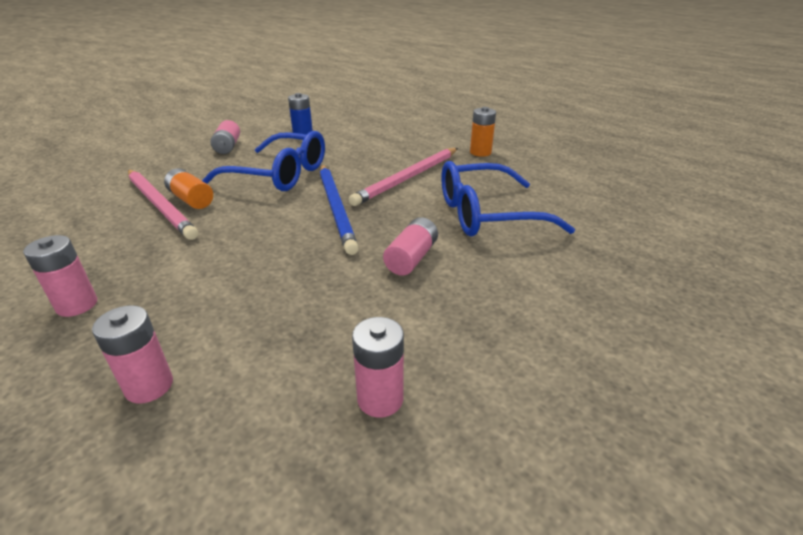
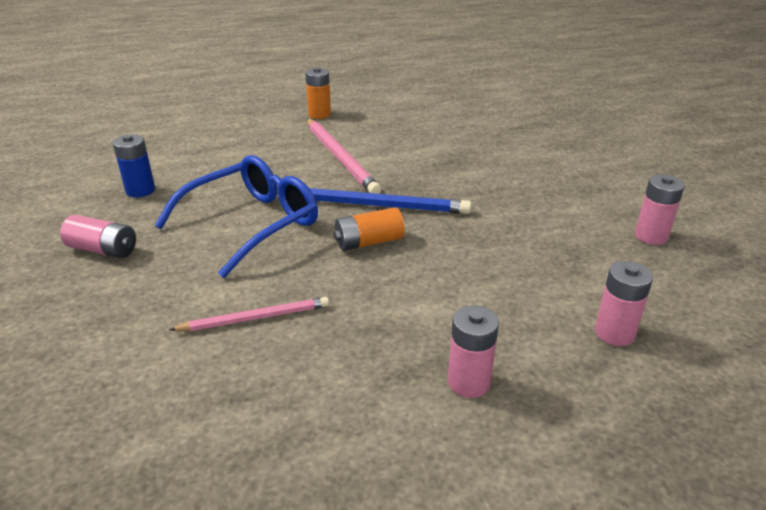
camera: 65 degrees left, 0 degrees up
(160, 205) = (255, 318): pink pencil -> pink pencil, size x0.59
(191, 200) = (262, 292): orange battery -> orange battery (369, 242)
(411, 258) = (490, 189): pink battery -> none
(487, 214) = (442, 144): blue glasses -> none

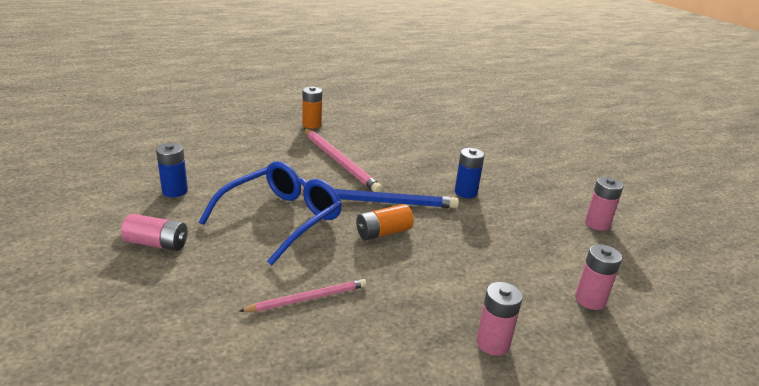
camera: 10 degrees left, 5 degrees down
(486, 195) = (465, 192): none -> blue battery

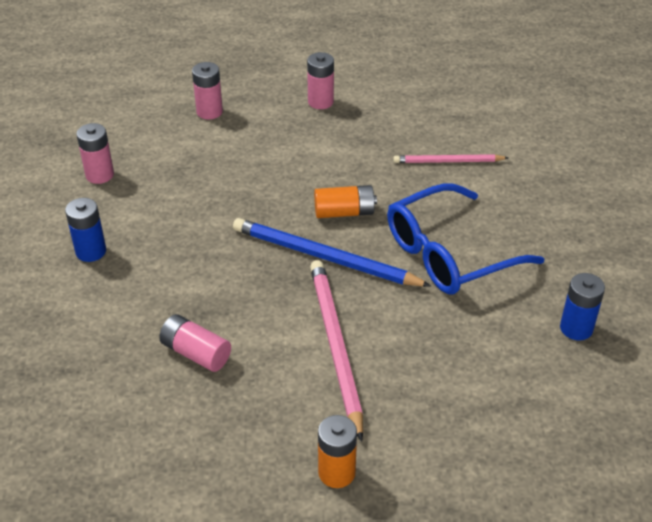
camera: 155 degrees left, 15 degrees up
(157, 243) = (586, 247): pink battery -> pink battery (196, 353)
(465, 192) = (203, 249): blue battery -> blue battery (91, 251)

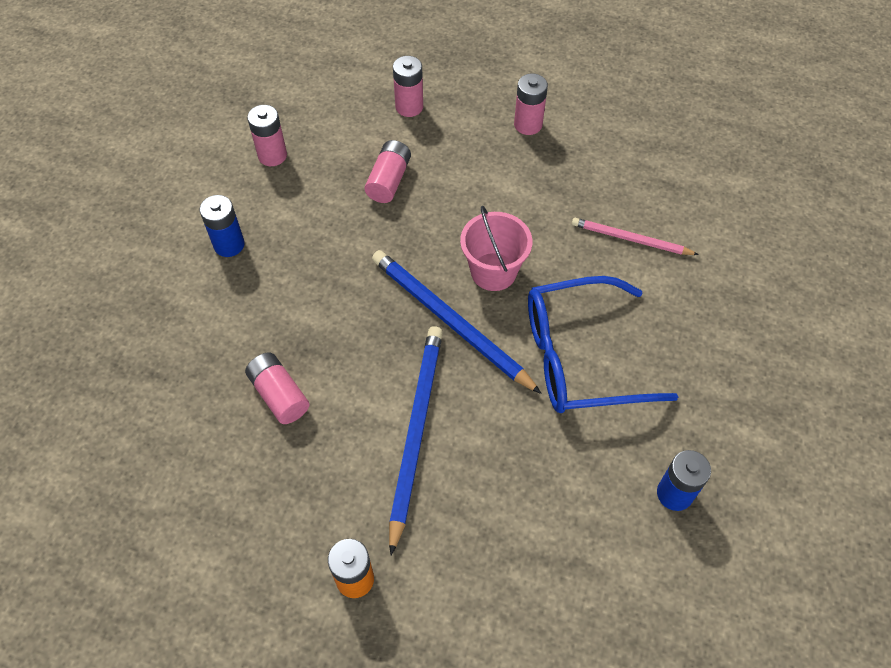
camera: 20 degrees right, 15 degrees up
(218, 169) = (388, 180): none -> pink battery
(335, 346) = (415, 431): pink pencil -> blue pencil
(344, 212) = (493, 272): orange battery -> pink bucket

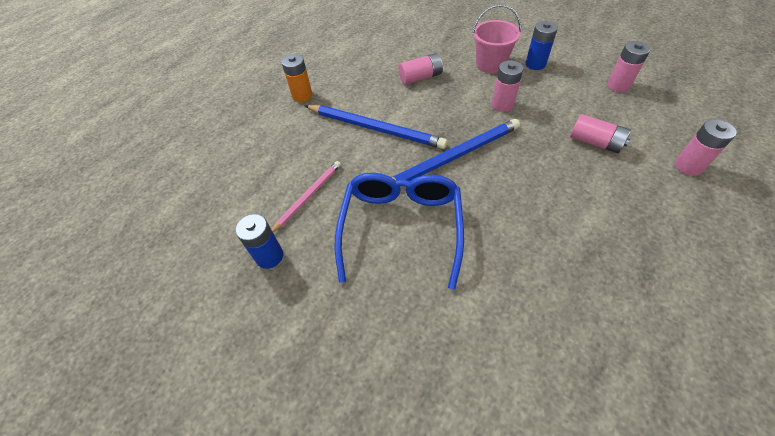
camera: 110 degrees right, 5 degrees down
(493, 272) = (494, 190): pink bucket -> pink bucket (490, 64)
(528, 124) = (679, 253): pink battery -> pink battery (502, 104)
(630, 239) = (519, 304): pink pencil -> pink pencil (308, 196)

